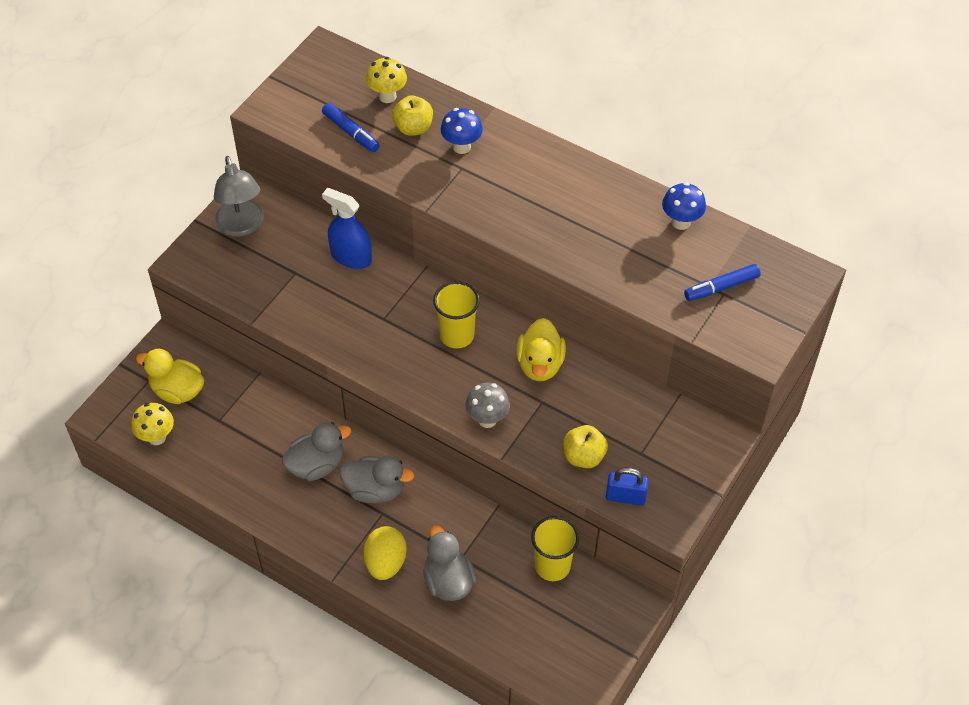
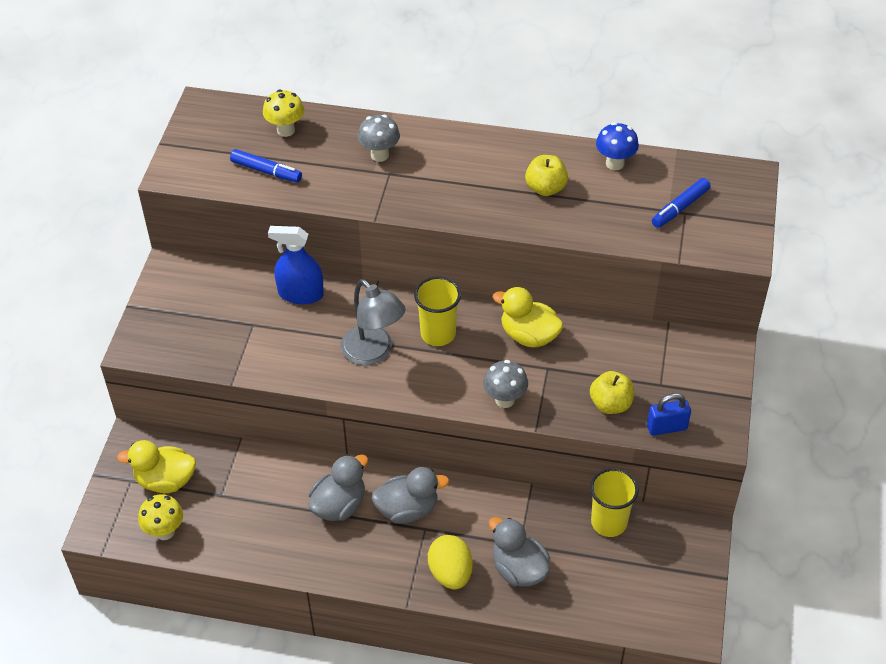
camera: 20 degrees left, 5 degrees down
(242, 226) = (178, 298): grey lamp -> grey lamp (373, 353)
(413, 128) = (325, 151): yellow apple -> yellow apple (545, 188)
(461, 147) = (379, 155): blue mushroom -> grey mushroom
(540, 364) = (529, 336): yellow duck -> yellow duck turned 135 degrees clockwise

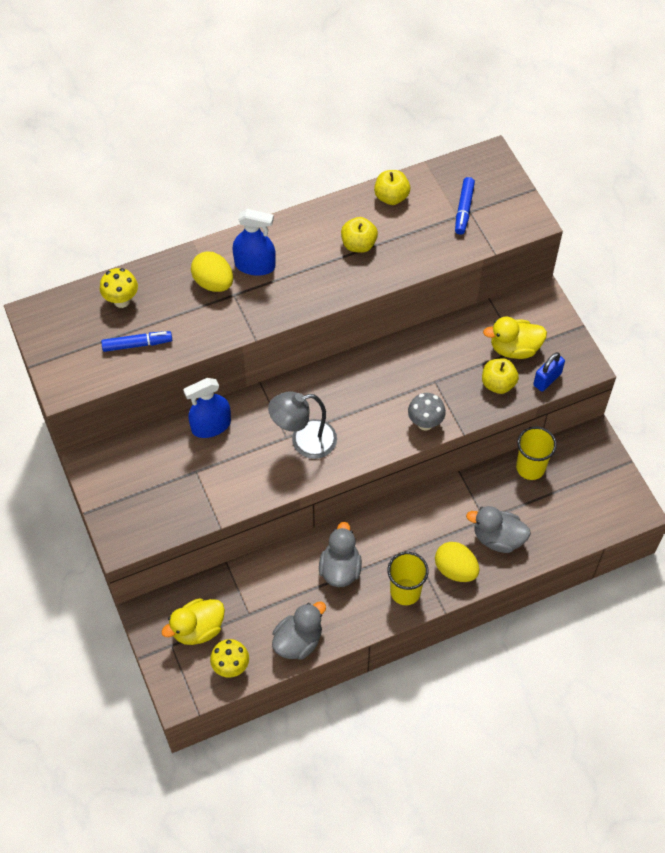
camera: 35 degrees left, 10 degrees up
(373, 353) = (304, 441): grey lamp -> grey lamp turned 150 degrees clockwise
(379, 155) = (213, 283): grey mushroom -> yellow egg
(407, 509) = (390, 542): grey duck -> grey duck (298, 641)
(431, 159) = (255, 265): none -> blue spray bottle
(438, 334) = (338, 399): yellow cup -> yellow cup (405, 591)
(529, 336) = (403, 364): yellow duck -> yellow duck (514, 348)
(615, 163) = (391, 197): blue mushroom -> yellow apple

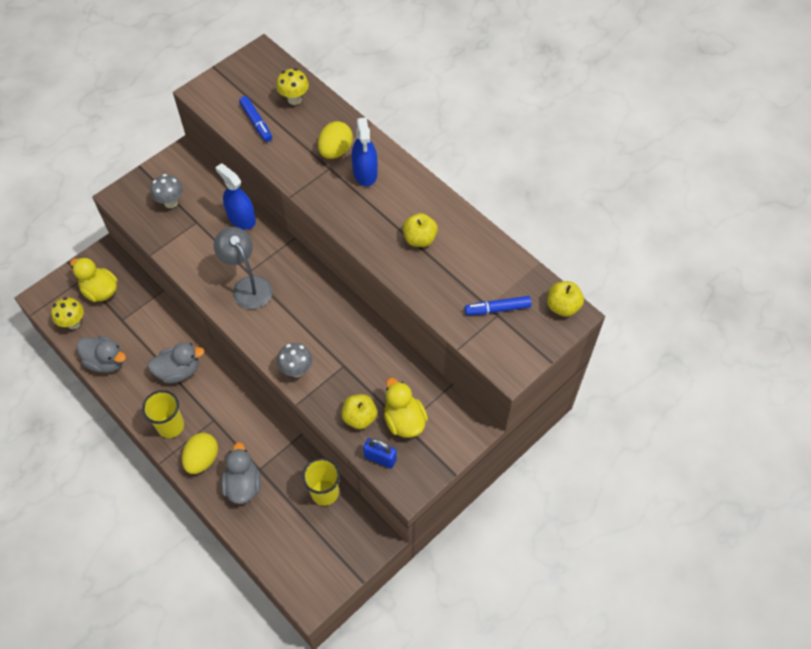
camera: 70 degrees right, 0 degrees up
(155, 491) = (171, 202): none -> grey mushroom
(391, 197) = (484, 248): yellow apple -> yellow apple (562, 306)

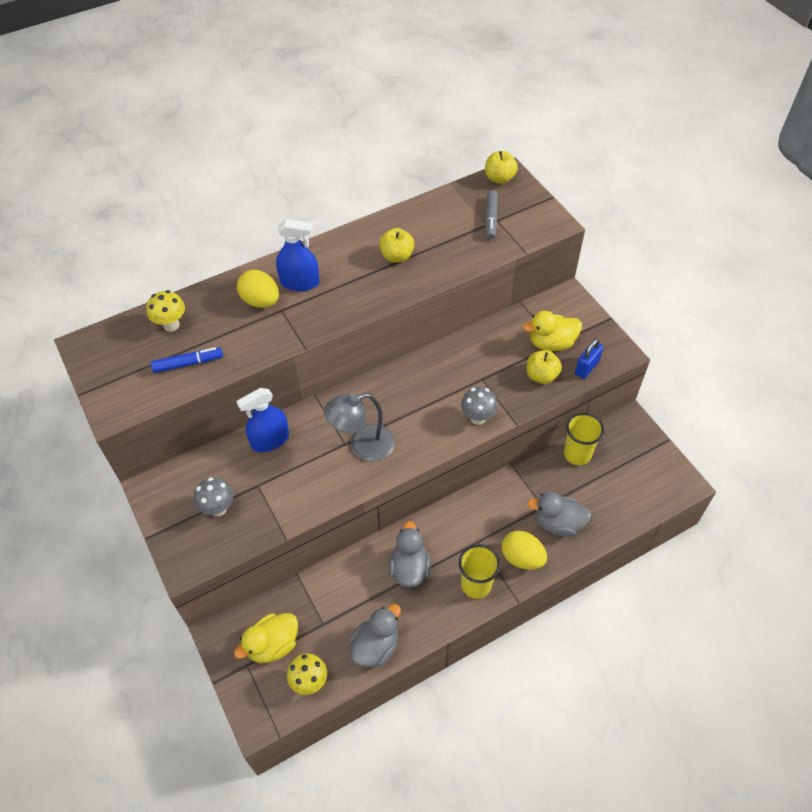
camera: 75 degrees left, 5 degrees down
(497, 309) = (491, 219): blue marker -> grey marker

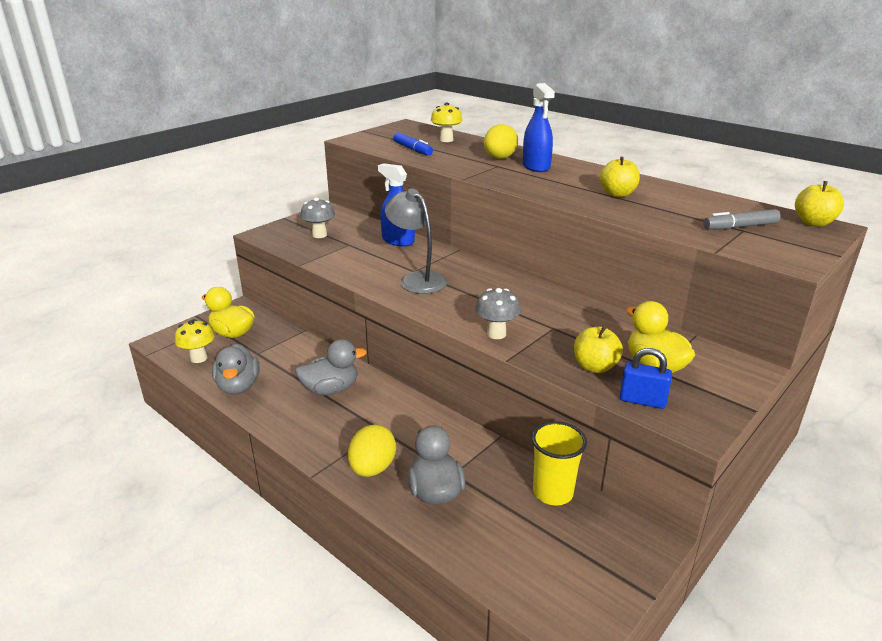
camera: 70 degrees right, 25 degrees down
(375, 646) = (238, 386): grey duck -> grey duck turned 60 degrees clockwise
(476, 585) = (325, 438): yellow cup -> none

